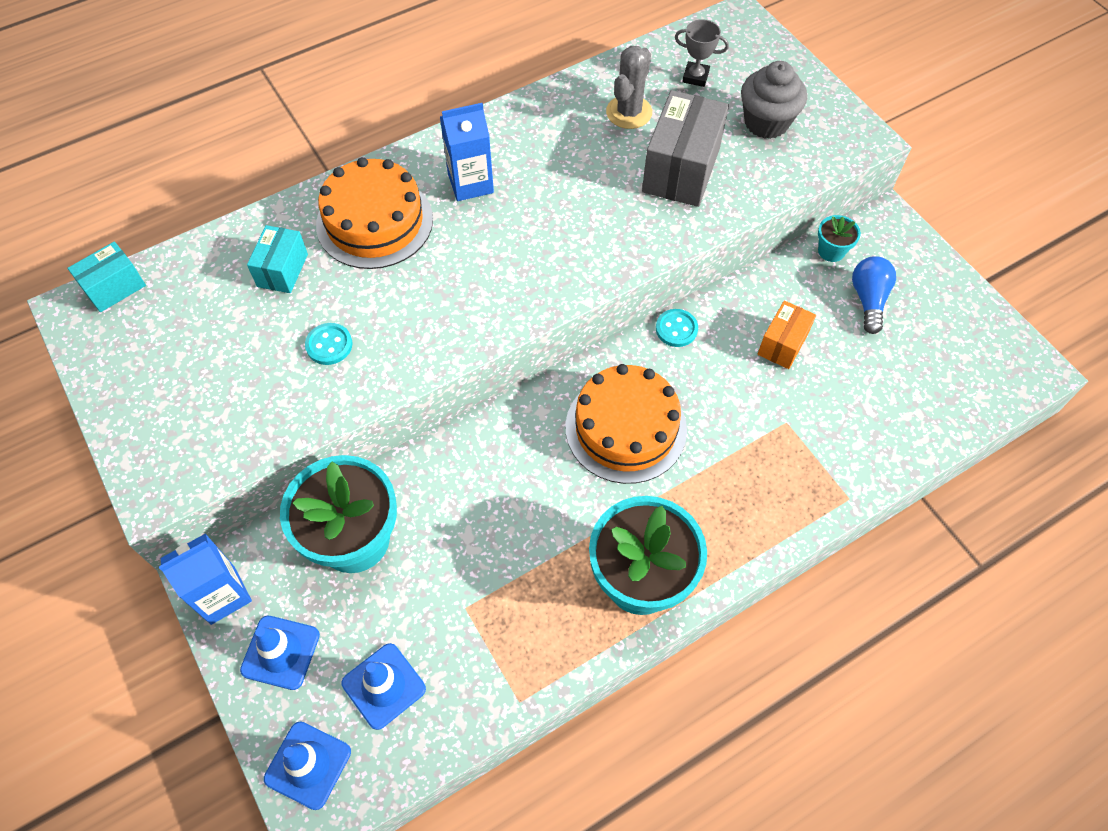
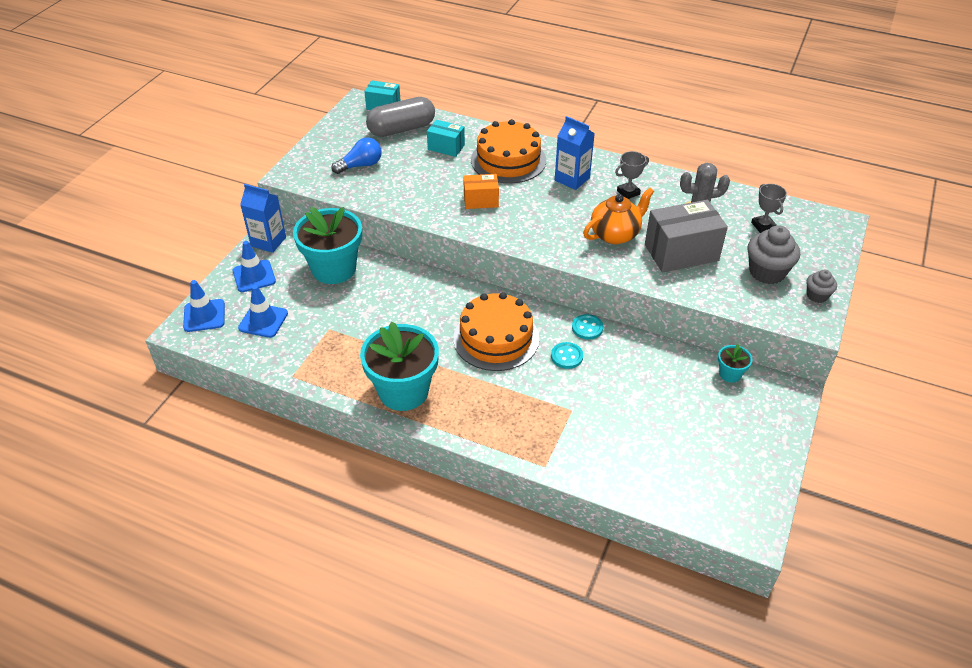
camera: 55 degrees right, 15 degrees down
(191, 296) = (401, 129): none -> grey capsule
(282, 270) = (446, 147): turquoise box -> turquoise box turned 45 degrees clockwise
(329, 345) = (418, 184): turquoise button -> turquoise button (566, 356)
(542, 149) = (628, 192): none -> grey trophy
(603, 206) = (615, 234): none -> orange teapot
(782, 344) = (628, 382): orange box -> orange box (481, 201)
(829, 109) = (817, 296): none -> grey cupcake
(868, 300) = (711, 410): blue light bulb -> blue light bulb (360, 165)

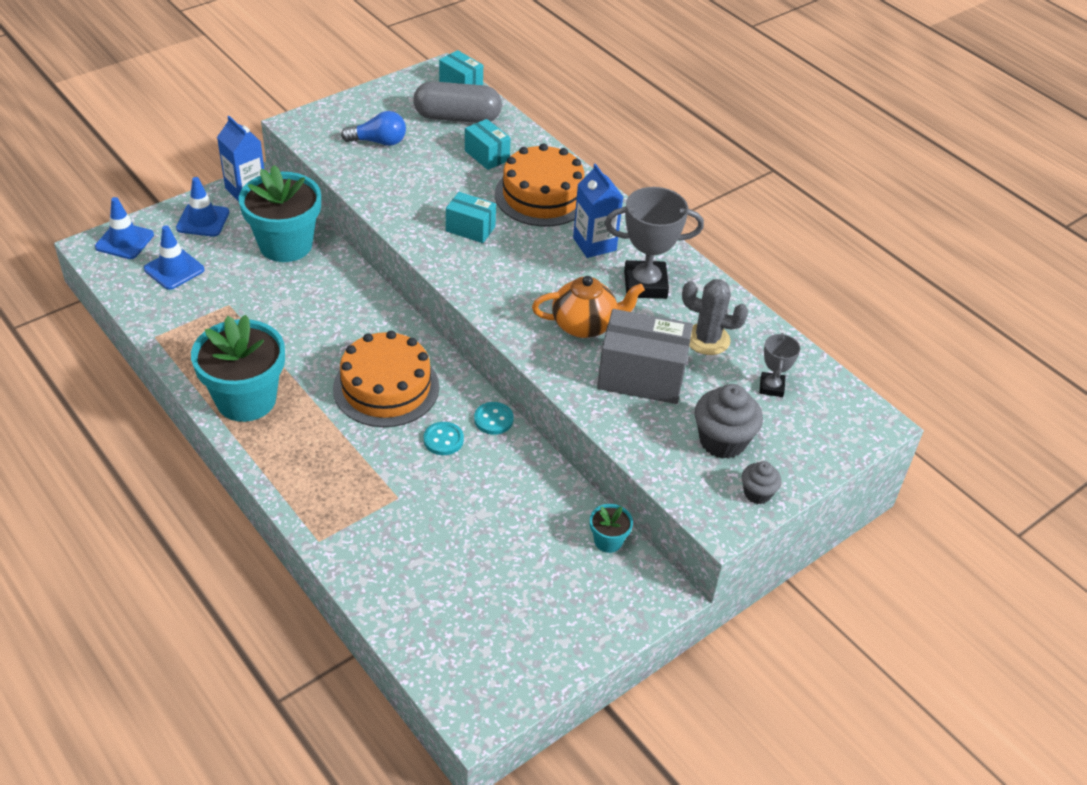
camera: 25 degrees right, 0 degrees up
(481, 201) = (470, 229): orange box -> turquoise box
(628, 192) = (645, 284): grey trophy -> grey trophy, size x1.85

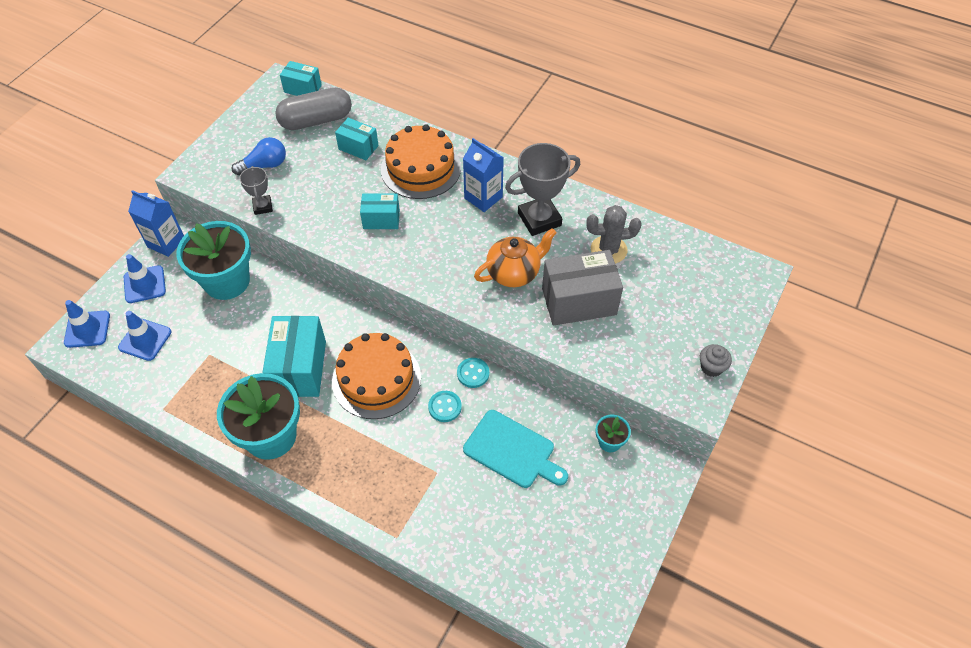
camera: 20 degrees left, 10 degrees up
(312, 349) = (299, 368): none -> turquoise box
(492, 508) = (512, 450): none -> turquoise cutting board
(722, 441) = (664, 333): grey cupcake -> none
(771, 387) = (674, 273): grey trophy -> grey trophy (262, 207)

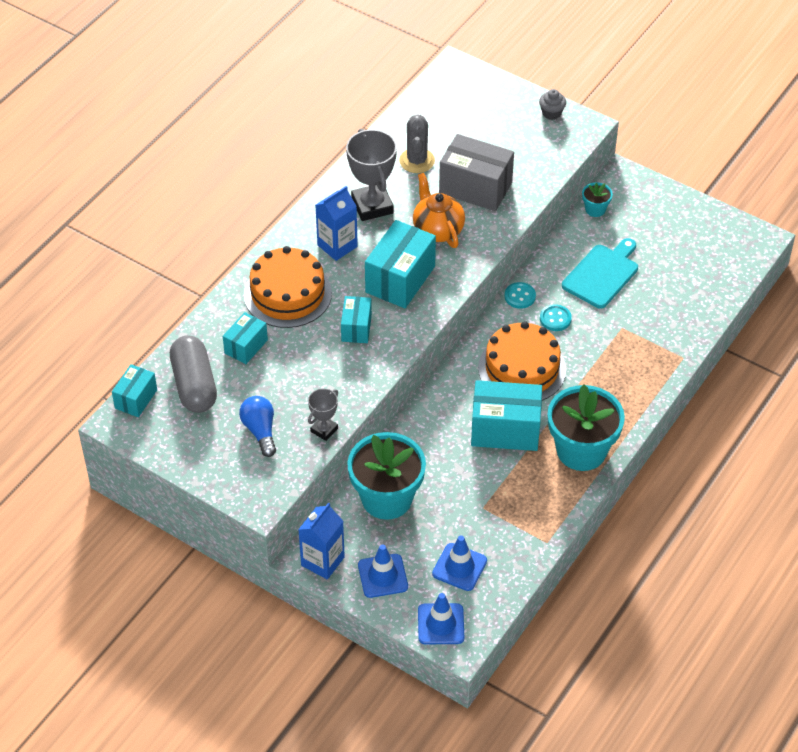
camera: 85 degrees left, 5 degrees down
(262, 207) = (324, 430): grey trophy -> grey trophy turned 45 degrees counterclockwise
(444, 247) = (400, 279): none -> turquoise box
(579, 301) = (475, 188): grey box -> grey box turned 60 degrees counterclockwise

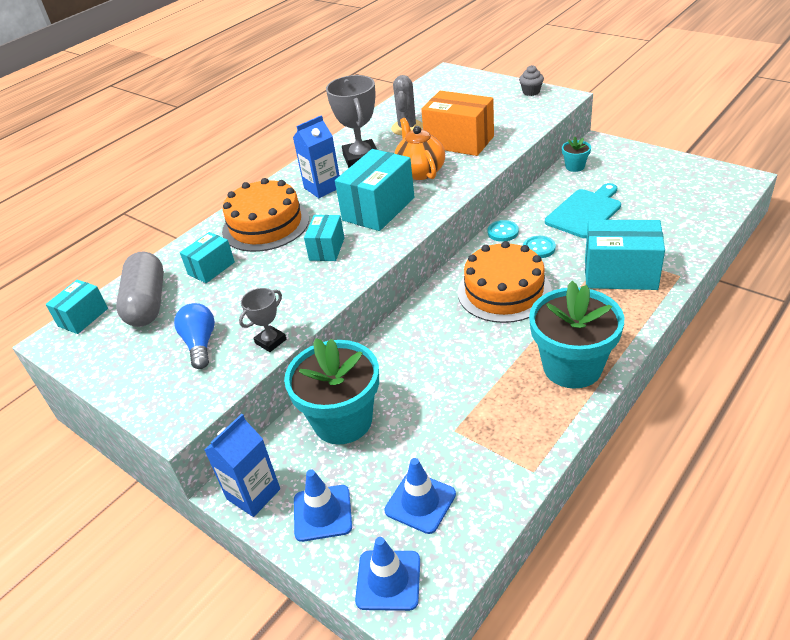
camera: 10 degrees right, 10 degrees down
(475, 188) = (459, 142): grey box -> orange box
(505, 430) = (484, 348): turquoise box -> turquoise box (620, 274)

